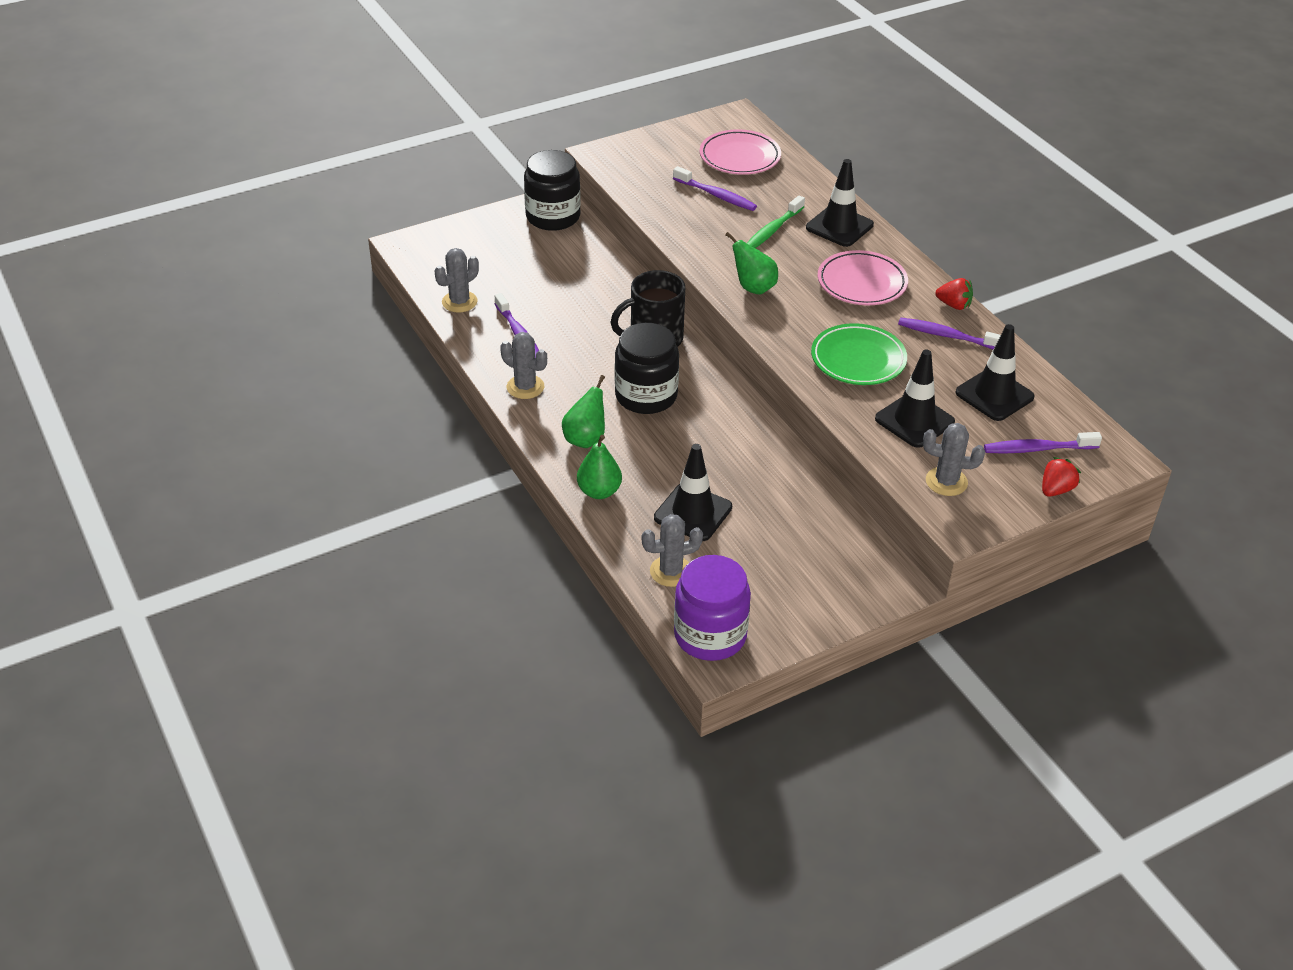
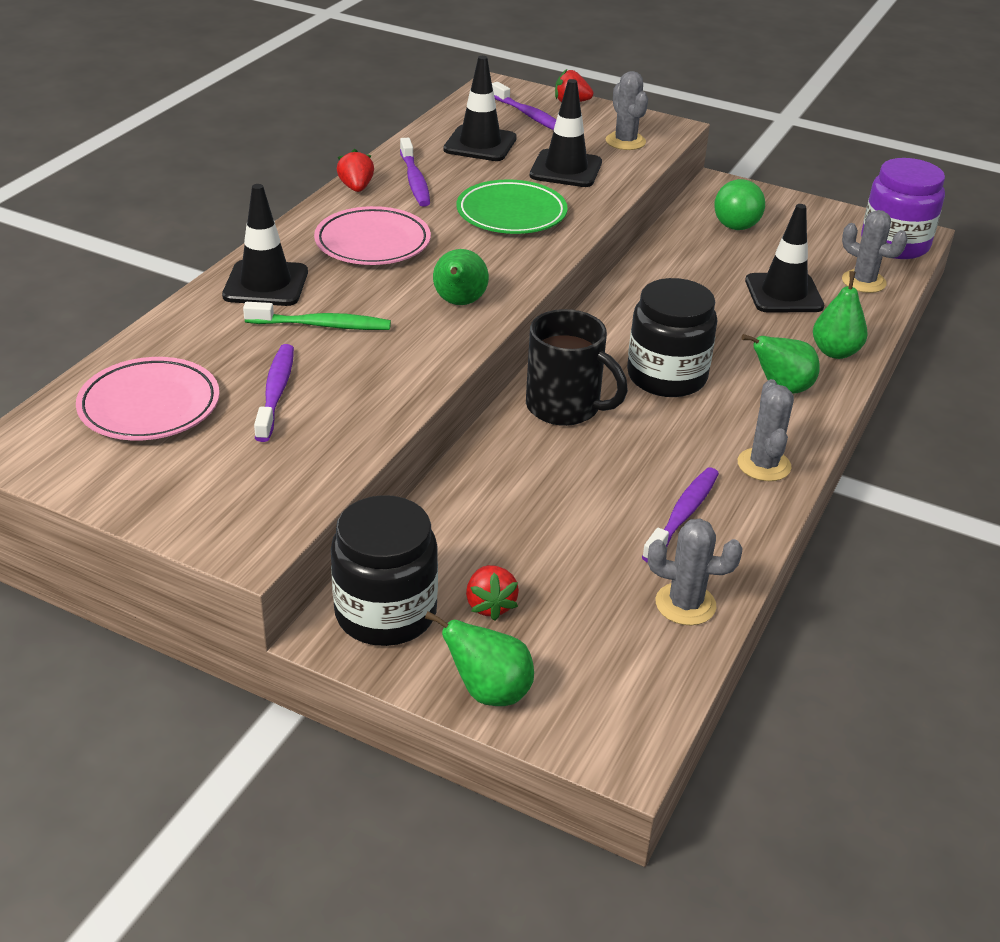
camera: 125 degrees left, 5 degrees down
(475, 225) = (488, 691): none -> green pear
(525, 246) = (490, 605): none -> red strawberry
(815, 548) = (736, 227): none -> green ball

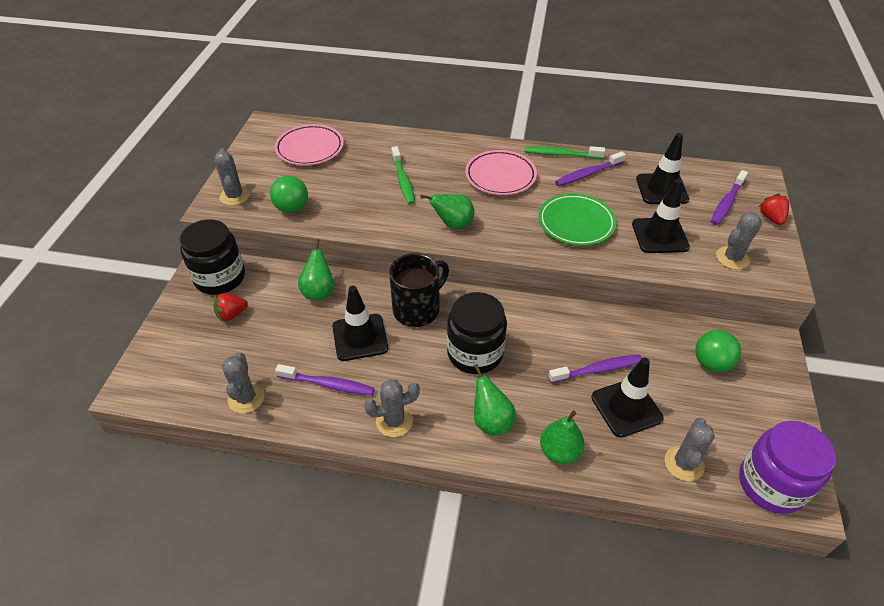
camera: 75 degrees right, 10 degrees up
(235, 513) = (234, 196): none -> grey cactus
(266, 284) = (433, 152): black traffic cone -> black traffic cone (360, 337)
(276, 392) = (335, 182): purple toothbrush -> purple toothbrush (597, 370)
(320, 448) = (292, 208): none -> green ball
(356, 188) = (561, 154): red strawberry -> green toothbrush
(488, 691) = (169, 327): green pear -> green pear (319, 291)
(565, 407) = (417, 309): black mug -> black mug turned 150 degrees counterclockwise

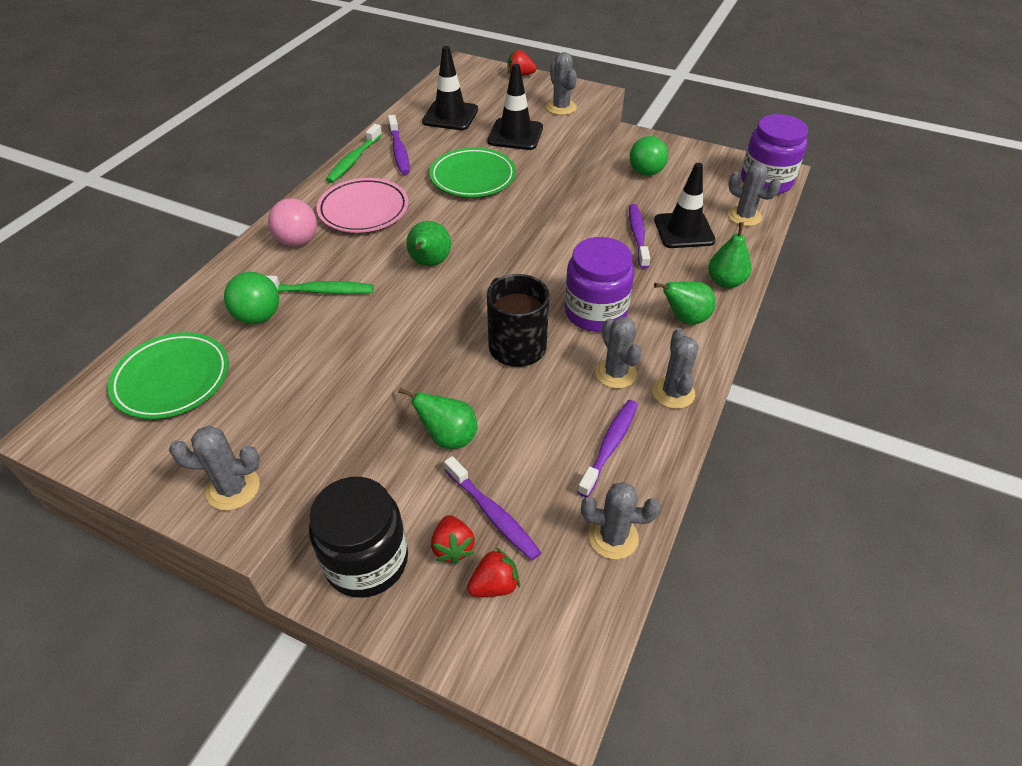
camera: 75 degrees left, 0 degrees up
(206, 340) = (494, 585): none -> red strawberry
(292, 208) = (309, 415): green ball -> green ball (258, 317)
(310, 148) = (172, 379): pink plate -> green plate
(360, 337) = (543, 405): black traffic cone -> none
(406, 377) = (615, 373): none -> grey cactus
(450, 156) = (297, 241): none -> pink ball
(475, 353) = (595, 312): black jar -> purple jar
(727, 203) = (489, 89): purple toothbrush -> purple toothbrush (493, 514)

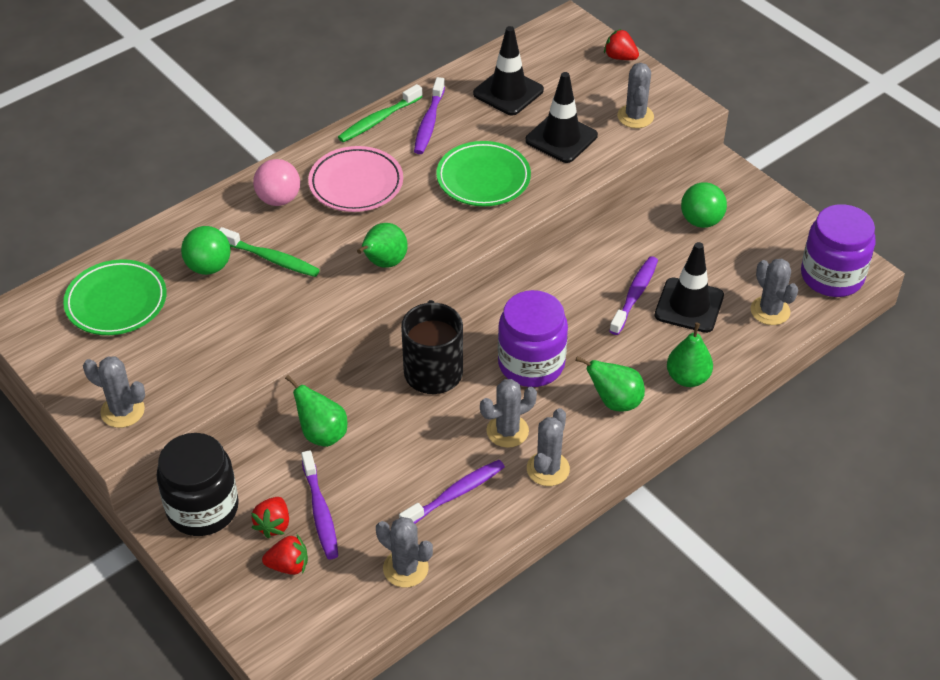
camera: 25 degrees right, 0 degrees up
(615, 373) = (507, 431): grey cactus -> grey cactus turned 60 degrees clockwise

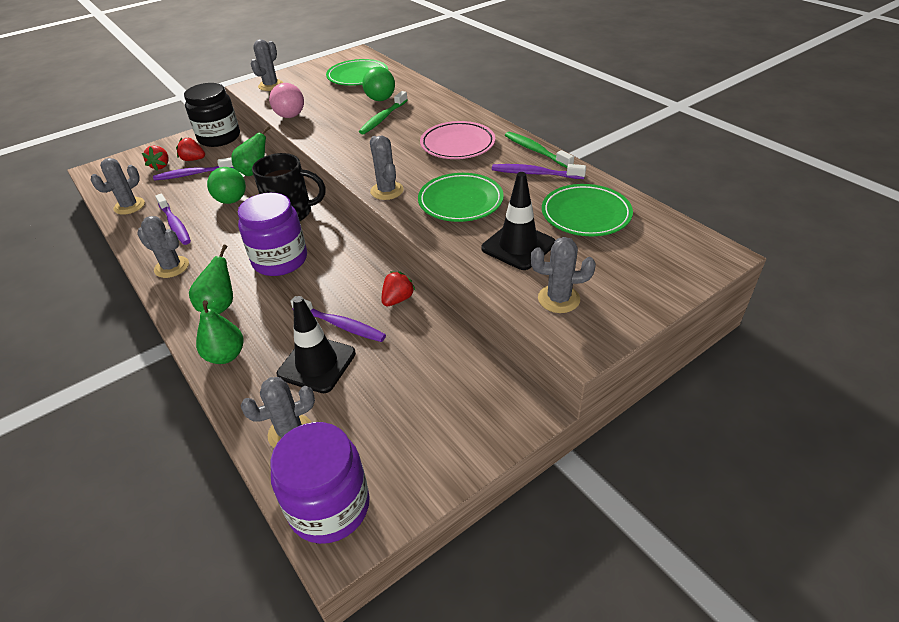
camera: 95 degrees right, 5 degrees down
(279, 199) = (443, 117): pink ball -> pink ball (290, 116)
(383, 263) = (367, 159): green pear -> none
(507, 431) = (218, 247): grey cactus -> grey cactus (387, 191)
(508, 92) = (585, 214): black traffic cone -> green plate
(620, 57) = (666, 291): red strawberry -> red strawberry (397, 299)
(701, 221) = (439, 384): green ball -> green ball (231, 200)

